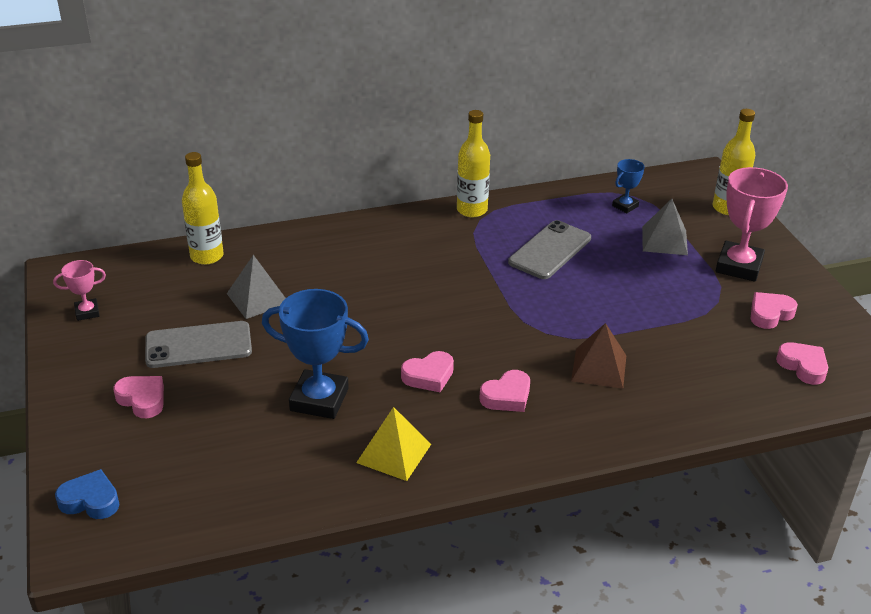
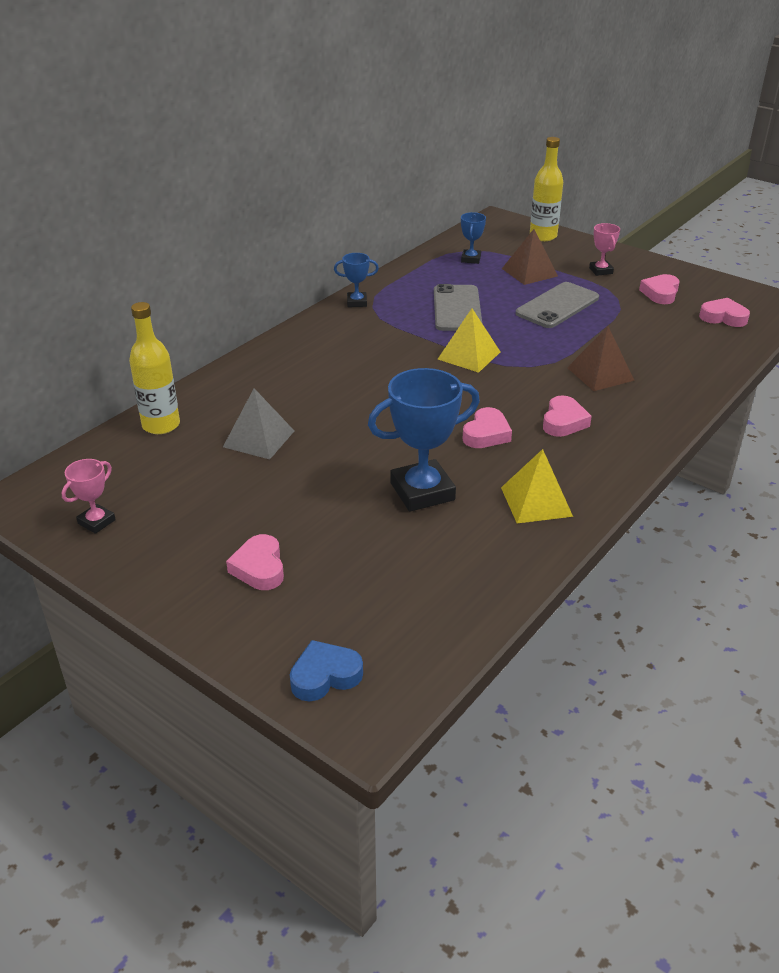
camera: 35 degrees left, 0 degrees up
(142, 399) = (259, 568): pink heart -> pink heart turned 105 degrees counterclockwise
(198, 345) = (253, 499): grey phone -> grey phone (557, 306)
(472, 210) = (357, 302): yellow bottle -> blue trophy
(504, 299) = (469, 355): none -> yellow pyramid
(664, 240) = (529, 272): grey pyramid -> brown pyramid
(739, 266) = (601, 271): pink trophy -> pink trophy, size x0.51

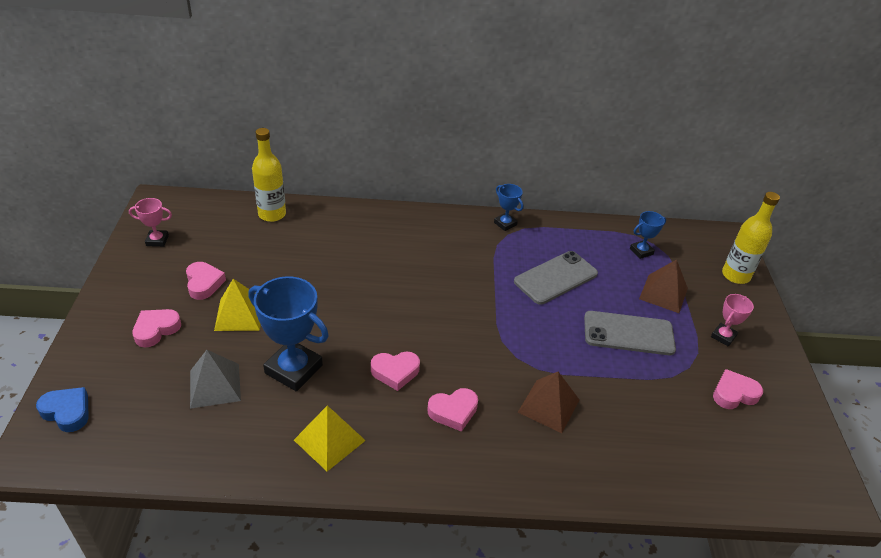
camera: 50 degrees right, 5 degrees up
(259, 439) = (292, 262): grey pyramid -> grey pyramid (215, 385)
(469, 355) = (494, 314): yellow pyramid -> yellow pyramid (239, 314)
(723, 317) = (745, 458): pink heart -> pink heart (204, 283)

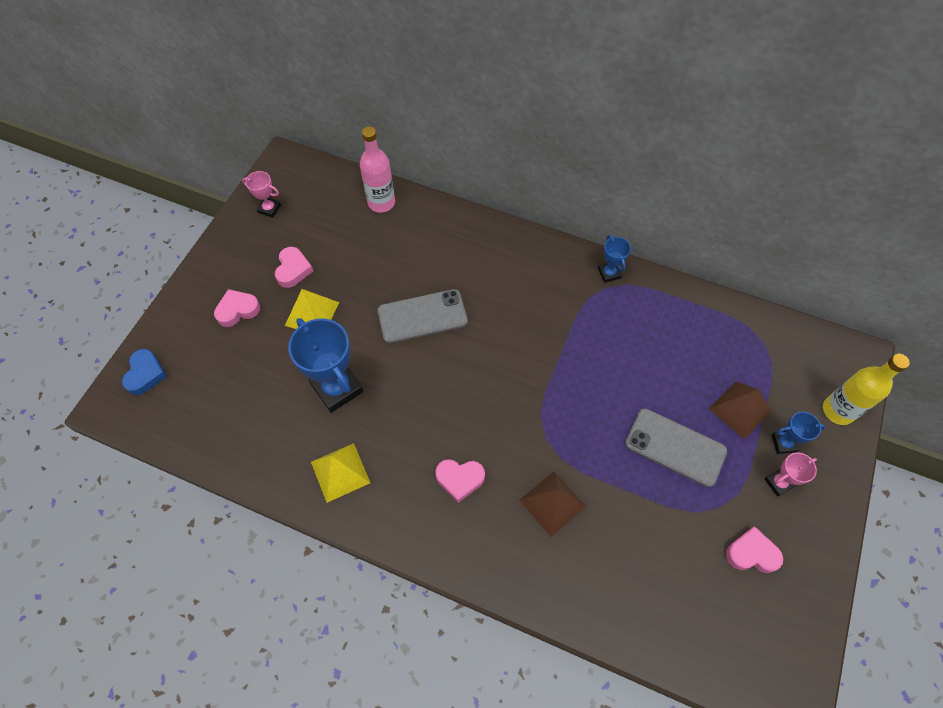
camera: 25 degrees right, 20 degrees up
(67, 412) = (145, 374): blue heart -> blue heart turned 45 degrees clockwise
(215, 385) = (266, 384): grey pyramid -> none
(272, 214) = (381, 203): yellow bottle -> pink bottle
(395, 372) = (425, 419): pink heart -> none
(555, 278) = (631, 356): grey phone -> grey phone (422, 316)
(641, 251) = (743, 349): blue trophy -> blue trophy (783, 443)

